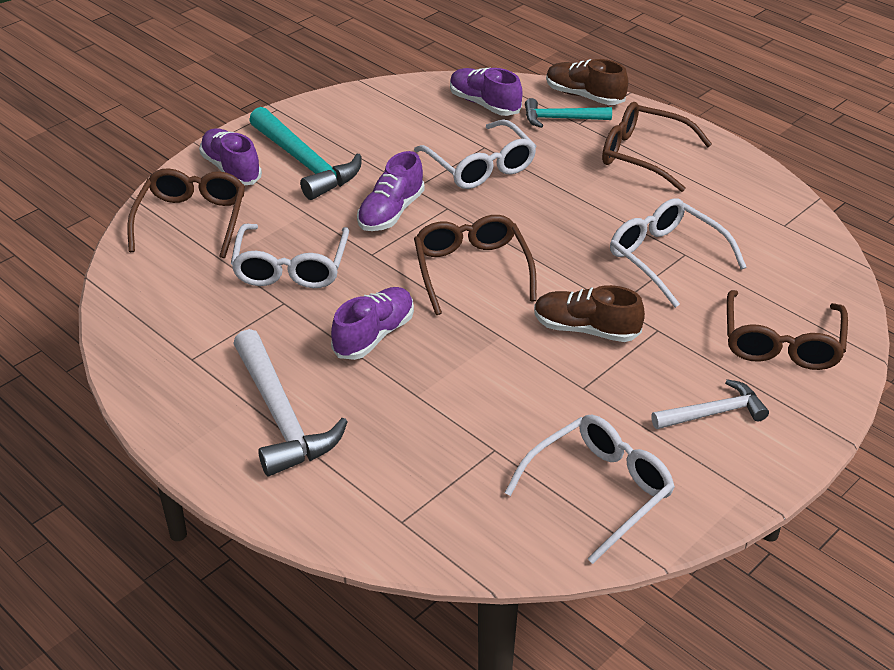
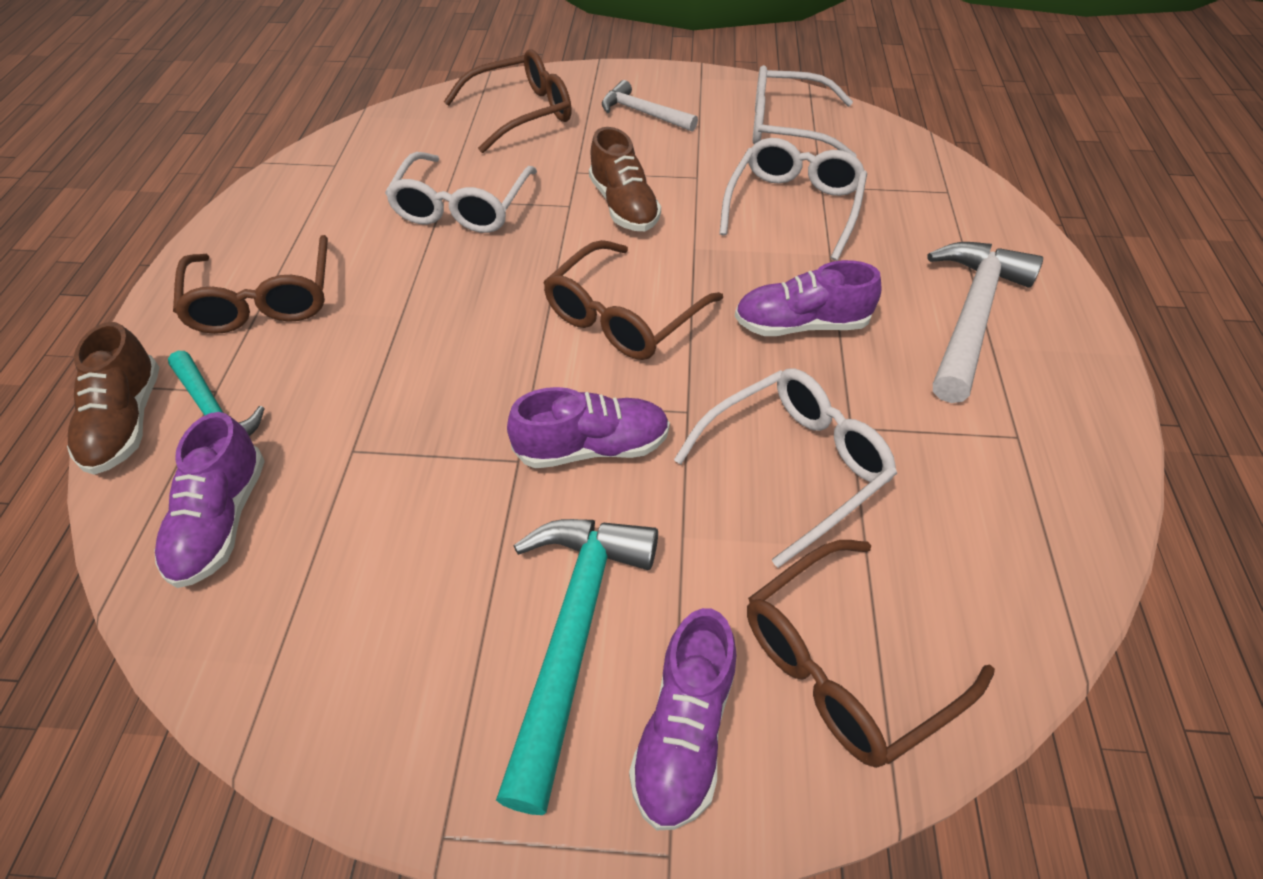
camera: 130 degrees left, 10 degrees up
(480, 166) = (407, 425): white glasses -> white glasses (793, 207)

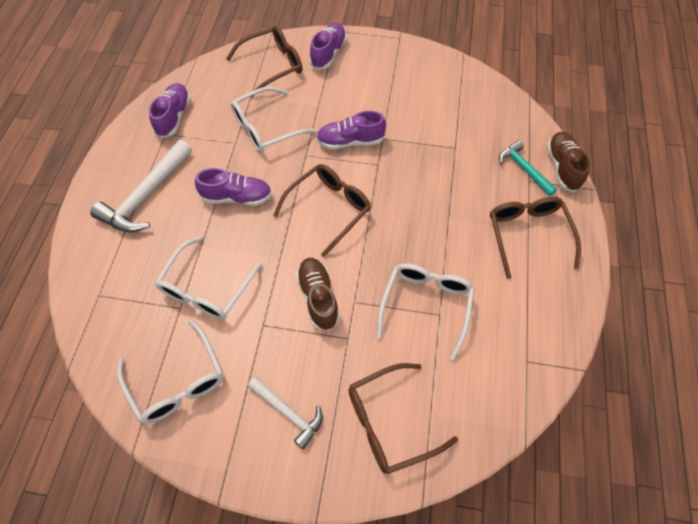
camera: 175 degrees left, 10 degrees up
(221, 521) = (499, 123): purple shoe -> purple shoe (174, 117)
(573, 635) = (361, 78): turquoise hammer -> none
(787, 127) = (177, 381): white glasses -> white glasses turned 45 degrees clockwise

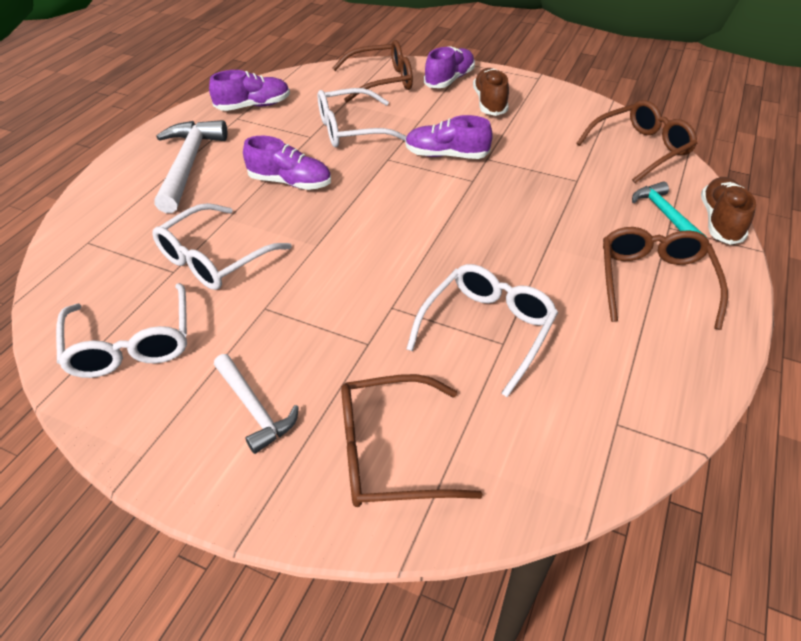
camera: 15 degrees right, 15 degrees down
(146, 195) = (189, 165): white hammer -> white hammer turned 135 degrees clockwise
(174, 117) = (253, 106): purple shoe -> purple shoe turned 45 degrees clockwise
(318, 297) = (346, 294): brown shoe -> brown shoe (490, 103)
(328, 209) = (395, 211): brown glasses -> brown glasses (640, 149)

